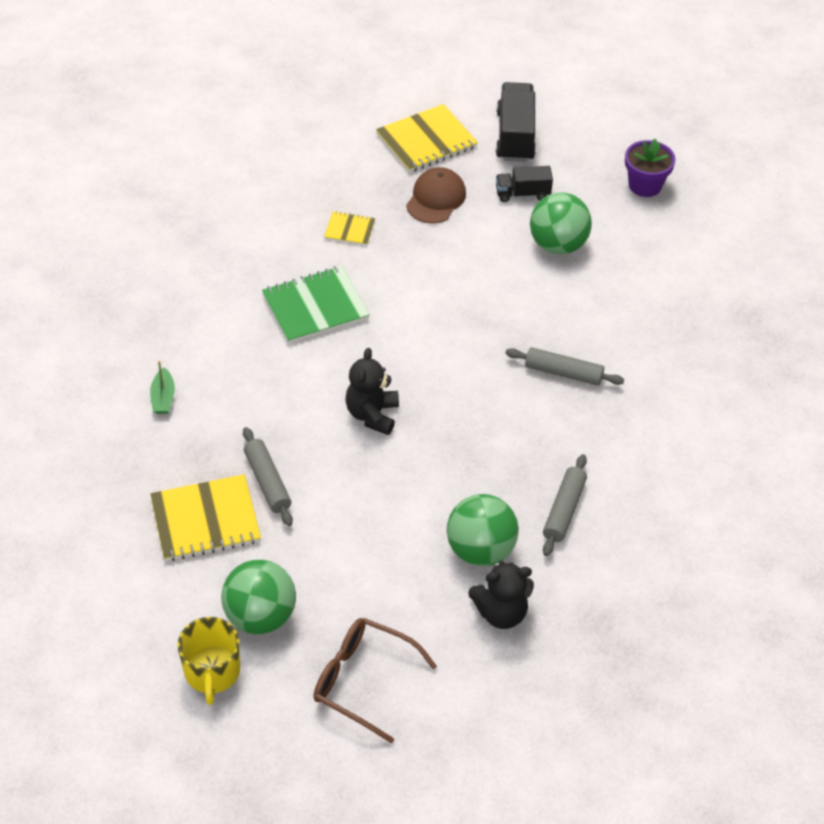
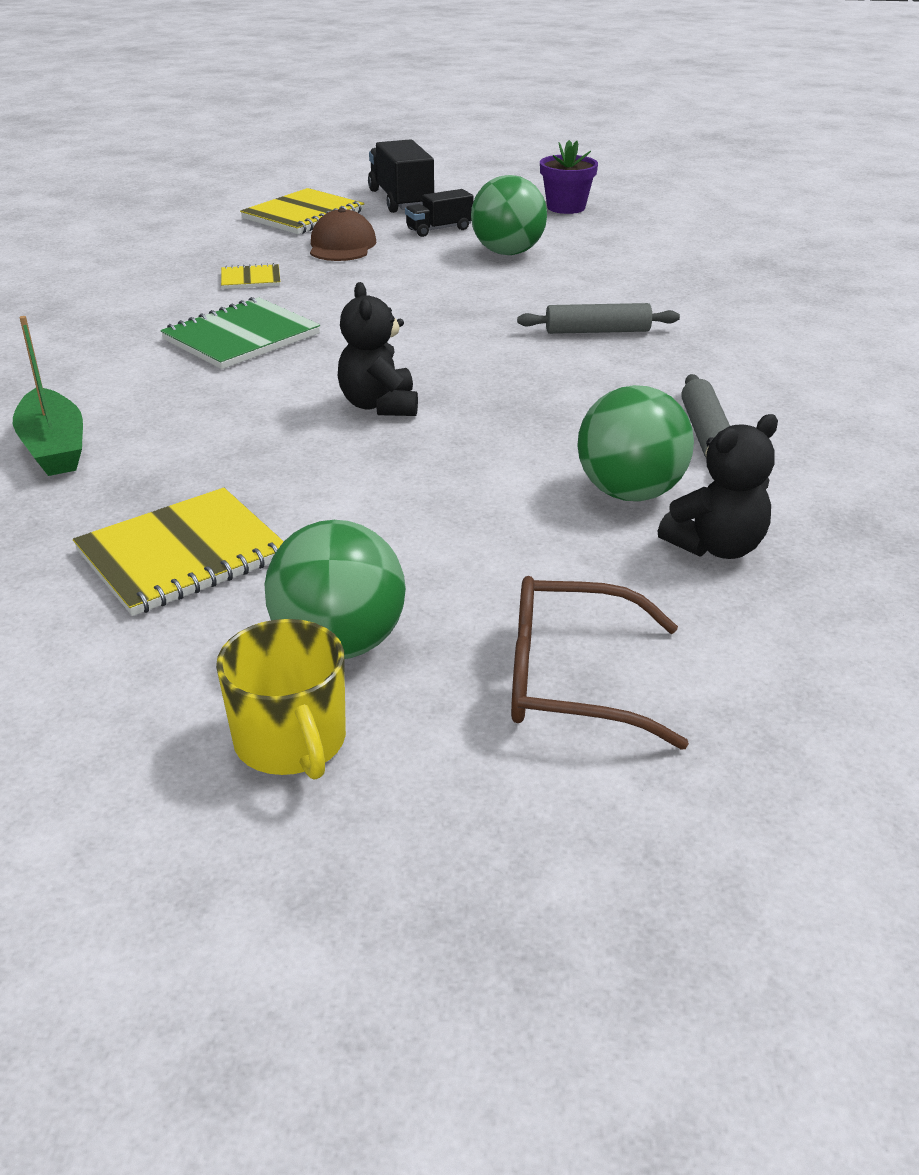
camera: 20 degrees left, 15 degrees down
(163, 398) = (54, 448): green boat -> green boat, size x1.69
(267, 482) = (264, 494): grey rolling pin -> none

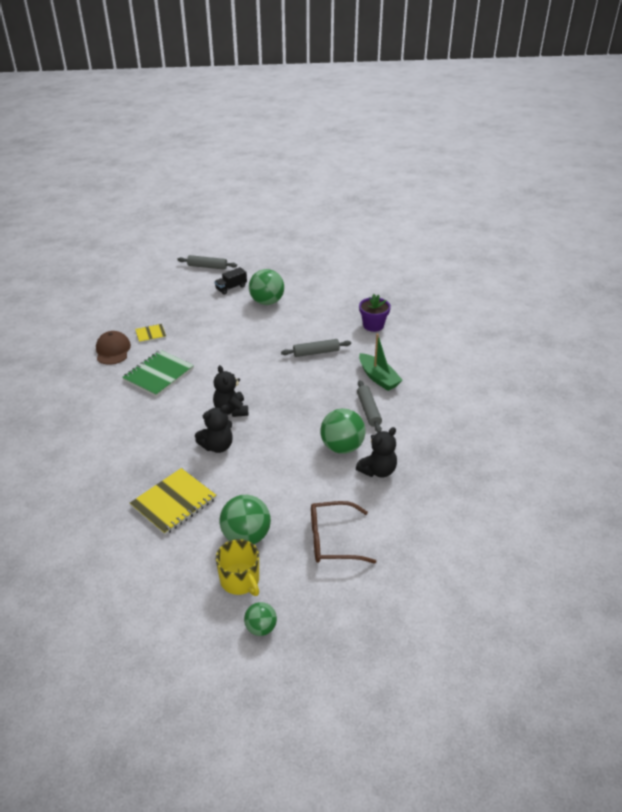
camera: 10 degrees left, 5 degrees up
(54, 448) = (99, 452): green boat -> green boat (378, 378)
(303, 215) = (162, 283): yellow notebook -> none
(312, 871) = (261, 628): none -> green ball
(326, 462) = (217, 446): none -> black teddy bear
(342, 245) = (187, 305): brown cap -> brown cap (113, 350)
(401, 200) = (207, 267): black truck -> grey rolling pin
(566, 207) = (288, 264): purple flower pot -> purple flower pot (373, 325)

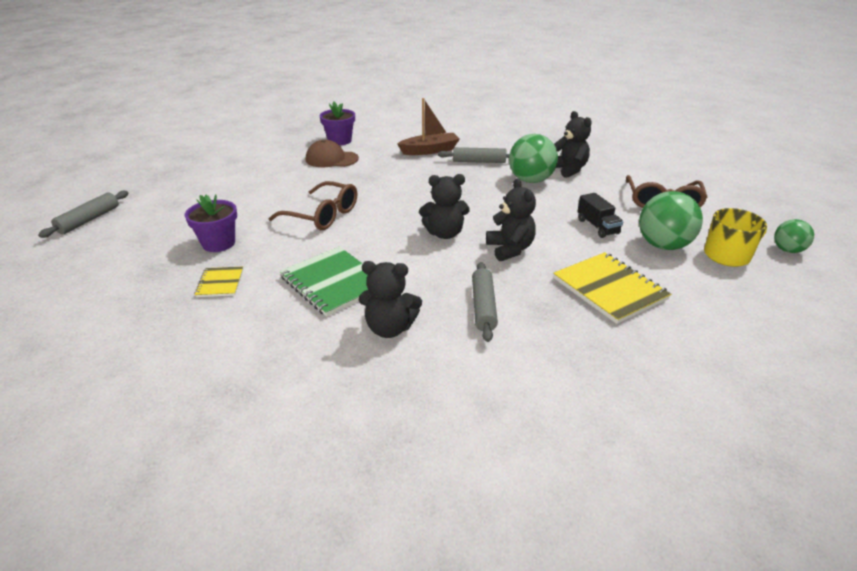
camera: 75 degrees left, 5 degrees down
(113, 350) = (232, 325): brown cap -> brown cap (331, 159)
(116, 406) = (389, 328): none -> black teddy bear
(193, 319) = (218, 243): none -> purple flower pot
(231, 288) = (170, 208): black truck -> black truck (597, 226)
(240, 349) = (322, 215): none -> brown glasses
(267, 302) = (233, 188): green ball -> none
(316, 352) = (364, 173): grey rolling pin -> grey rolling pin (483, 306)
(378, 378) = (430, 150): green boat -> brown boat

